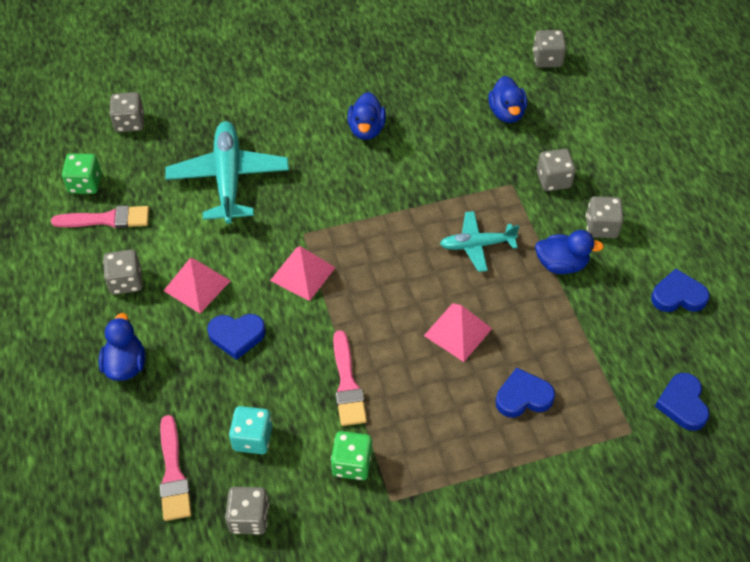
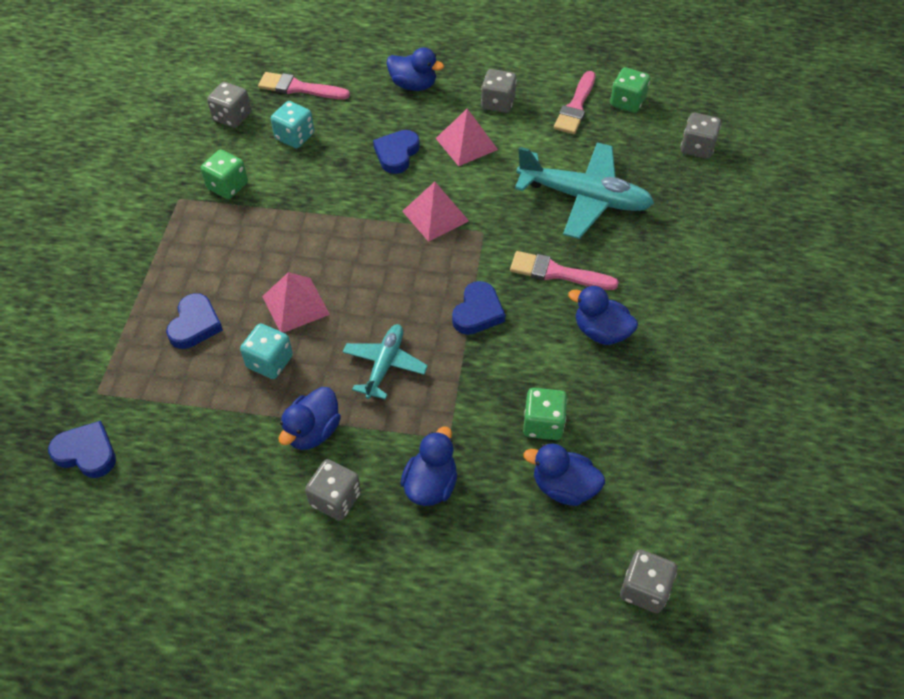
camera: 115 degrees right, 0 degrees up
(347, 384) = (300, 208): pink brush -> pink brush (557, 273)
(466, 137) = (543, 424): none -> green dice
(522, 322) = (270, 362): none -> turquoise dice
(553, 180) = (431, 484): grey dice -> blue duck
(678, 296) = (199, 526): blue heart -> blue heart (478, 312)

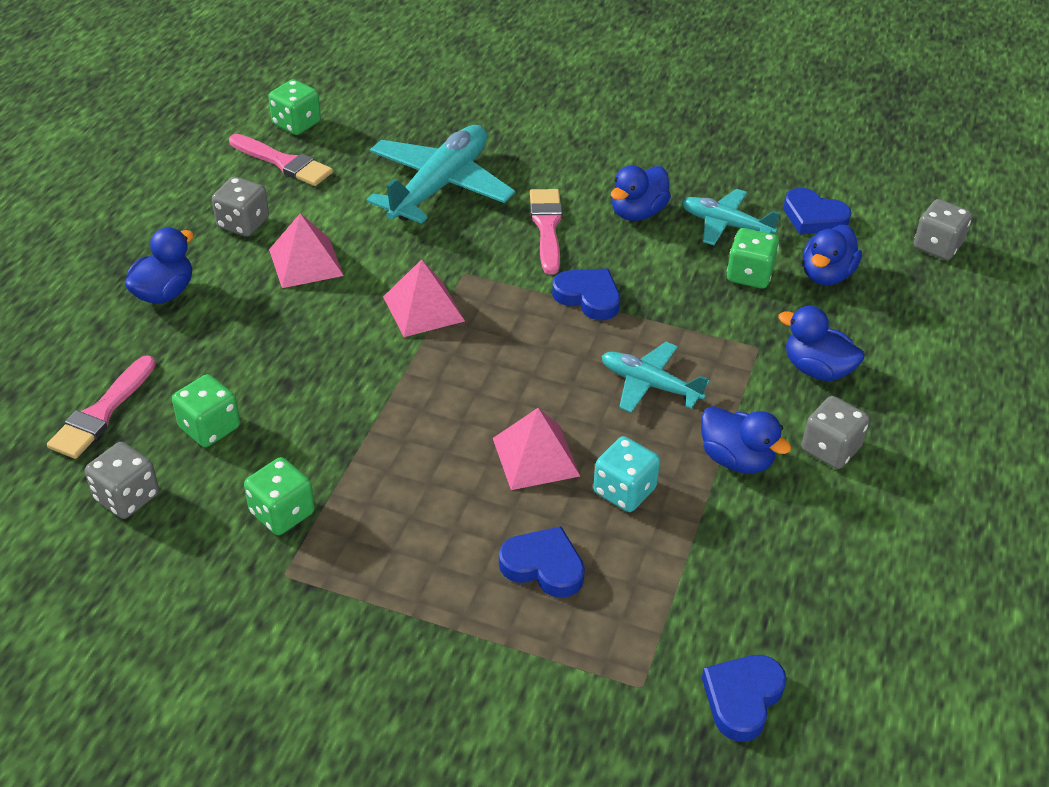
camera: 80 degrees left, 10 degrees down
(295, 137) = (209, 427): turquoise dice -> green dice
(396, 154) = (295, 327): blue heart -> blue heart (813, 217)
(557, 273) = (547, 227): pink brush -> pink brush turned 150 degrees clockwise
(609, 399) = (725, 224): none -> turquoise plane
(697, 147) = (394, 93): grey dice -> none

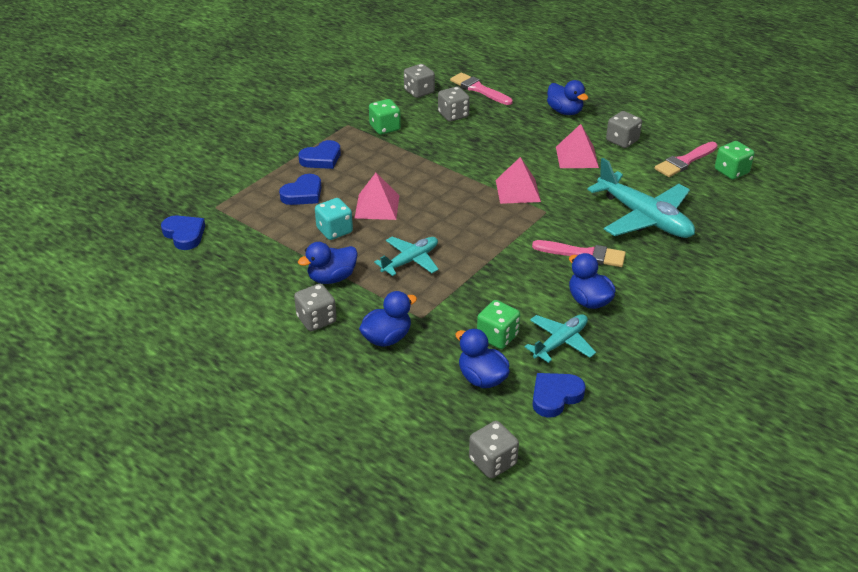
camera: 110 degrees right, 5 degrees down
(209, 427) = (453, 115): green dice -> grey dice
(588, 297) = (503, 255): blue heart -> blue heart (321, 159)

